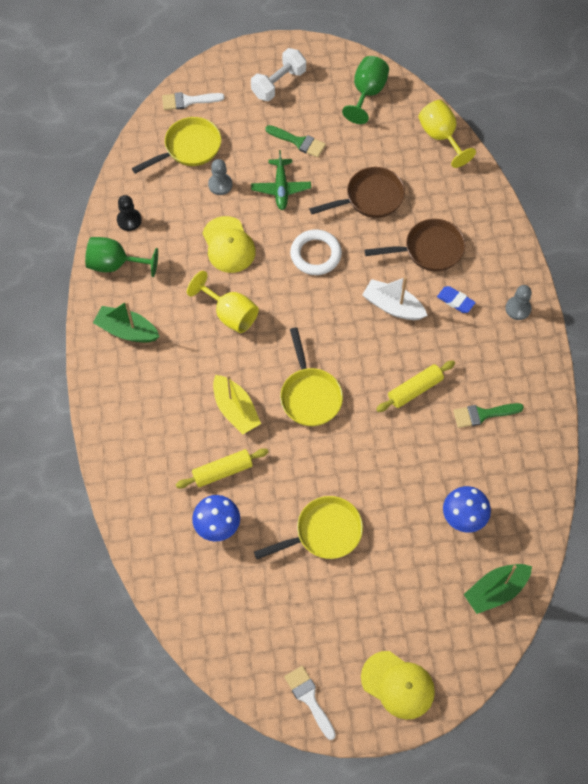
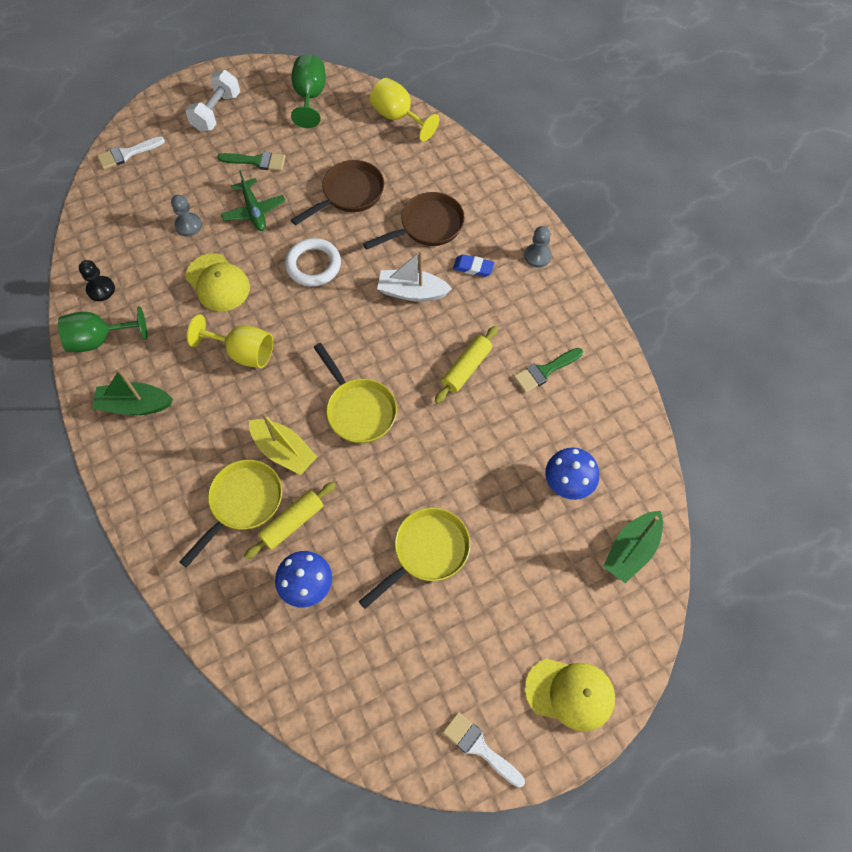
camera: 20 degrees left, 0 degrees up
(189, 148) = (143, 199): yellow pan -> yellow pan (242, 503)

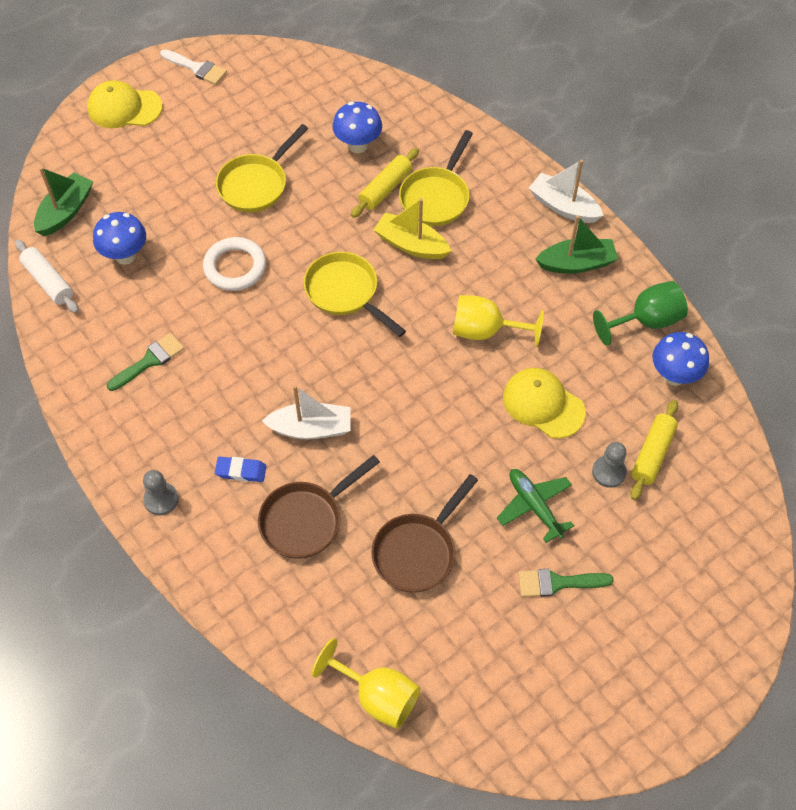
camera: 170 degrees right, 5 degrees down
(101, 289) = (674, 376): black pawn -> blue mushroom
(120, 470) = (563, 206): none -> white boat
(127, 154) = (738, 565): white brush -> none
(216, 112) = (646, 659): white dumbbell -> none
(310, 97) = (518, 712): green goblet -> none
(313, 265) = (437, 444): white ring -> white ring (235, 267)
(466, 368) = (237, 351): yellow rolling pin -> yellow rolling pin (652, 454)
(642, 467) = (49, 281): none -> white rolling pin

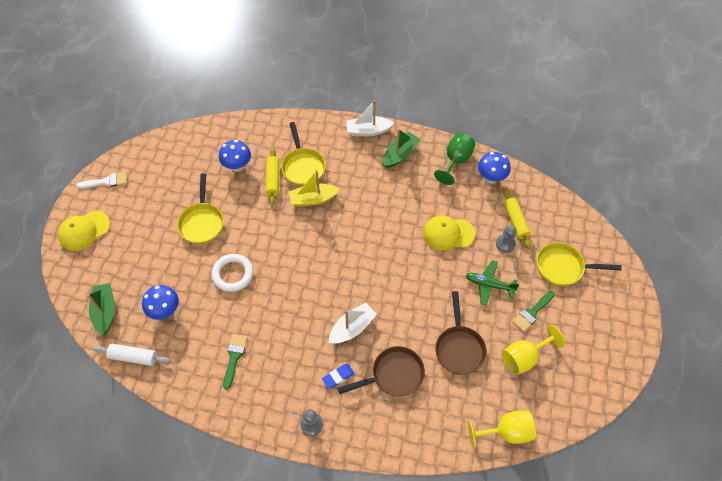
camera: 40 degrees left, 0 degrees up
(306, 519) = (393, 375): brown pan -> brown pan turned 120 degrees counterclockwise
(345, 293) = (303, 246): yellow pan -> yellow pan (563, 267)
(485, 331) = (389, 217): yellow goblet -> yellow goblet (524, 357)

